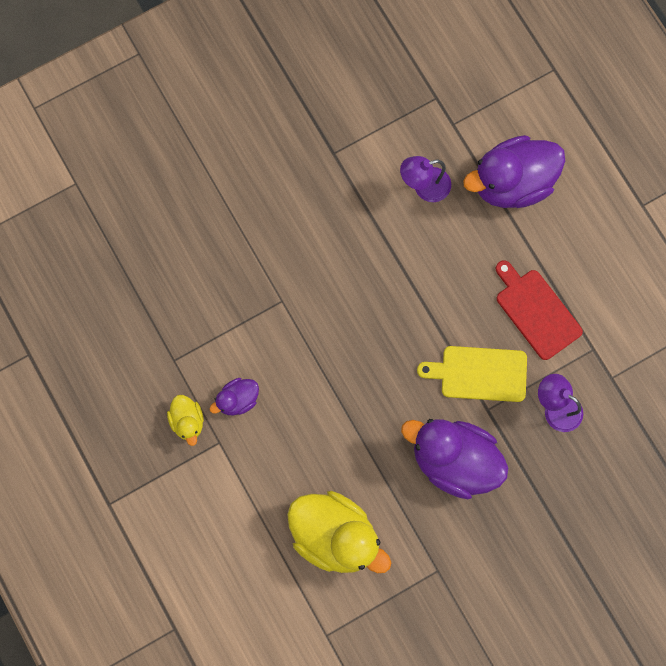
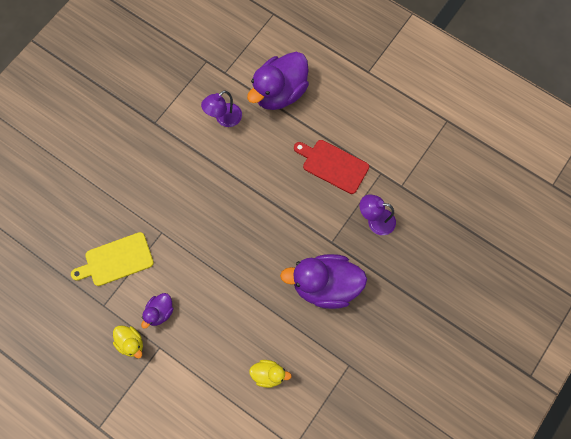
camera: 25 degrees left, 5 degrees down
(335, 536) = (268, 374): yellow duck -> yellow duck, size x0.49
(479, 373) = (315, 221): yellow cutting board -> yellow cutting board (116, 260)

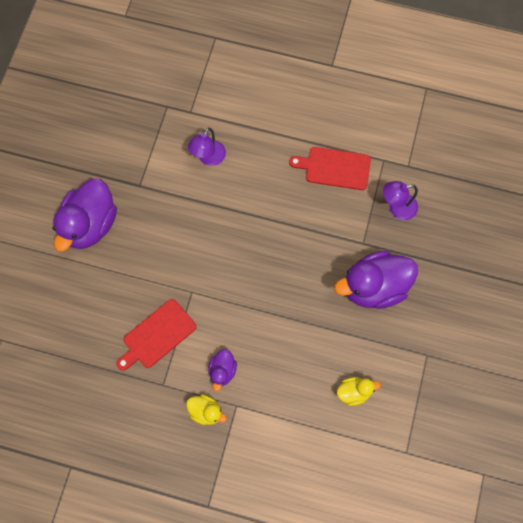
camera: 20 degrees left, 0 degrees up
(116, 260) = (157, 335): yellow cutting board -> red cutting board
(279, 93) = (253, 114): purple duck -> purple duck (90, 225)

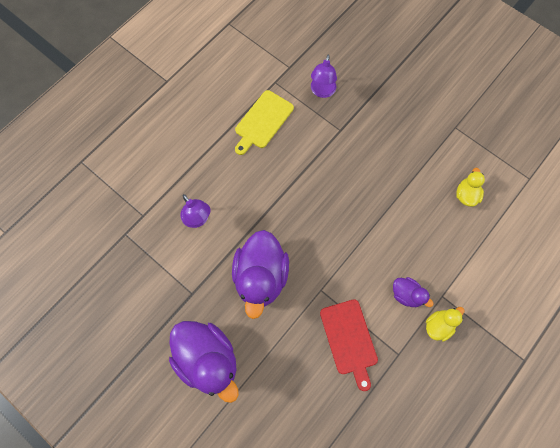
camera: 65 degrees left, 0 degrees up
(334, 168) = (262, 121): red cutting board -> yellow cutting board
(374, 287) = (382, 139): purple duck -> purple duck (261, 276)

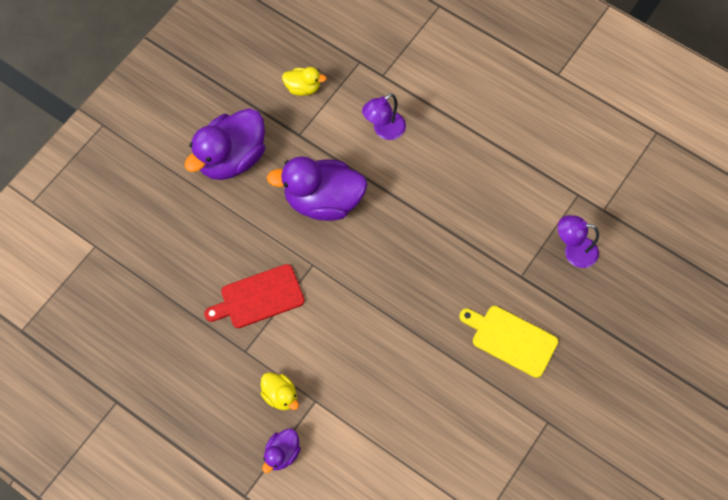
camera: 85 degrees right, 5 degrees down
(262, 121) = (519, 185): yellow cutting board -> yellow cutting board (511, 339)
(406, 294) = (314, 359): purple duck -> purple duck (282, 453)
(466, 195) = (450, 433): yellow duck -> yellow duck (303, 88)

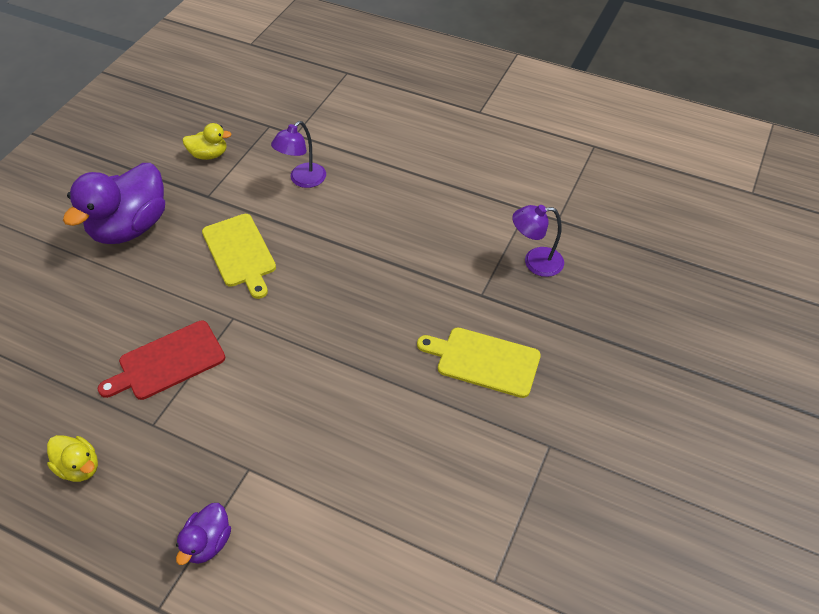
camera: 10 degrees left, 15 degrees down
(280, 395) = (201, 470): yellow duck -> yellow duck (79, 467)
(323, 201) = (240, 253): purple duck -> yellow cutting board

